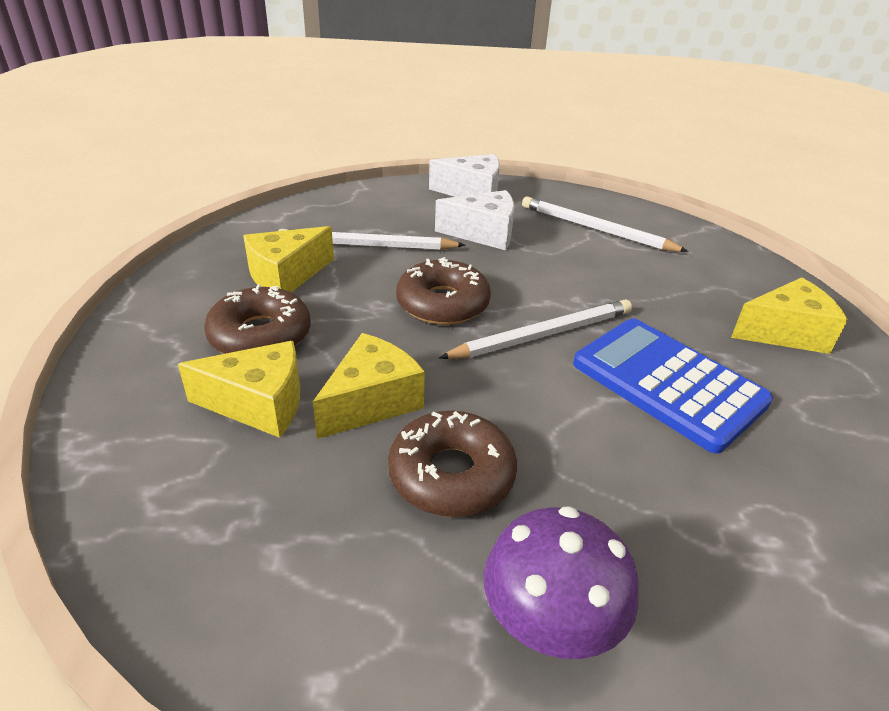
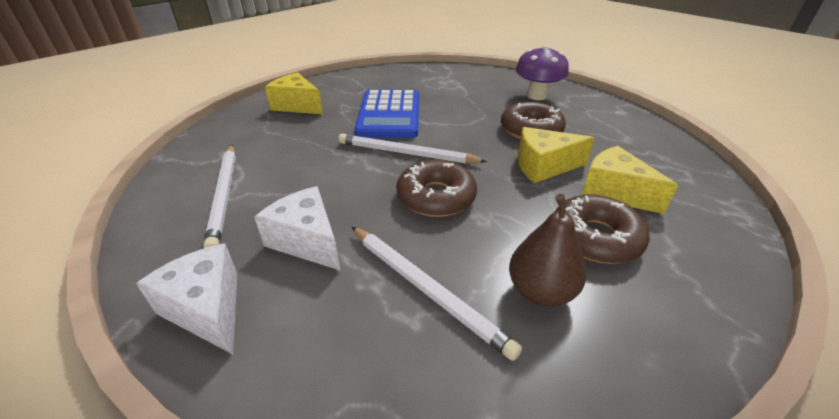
camera: 135 degrees left, 0 degrees up
(286, 276) = (540, 291): yellow cheese -> brown pear

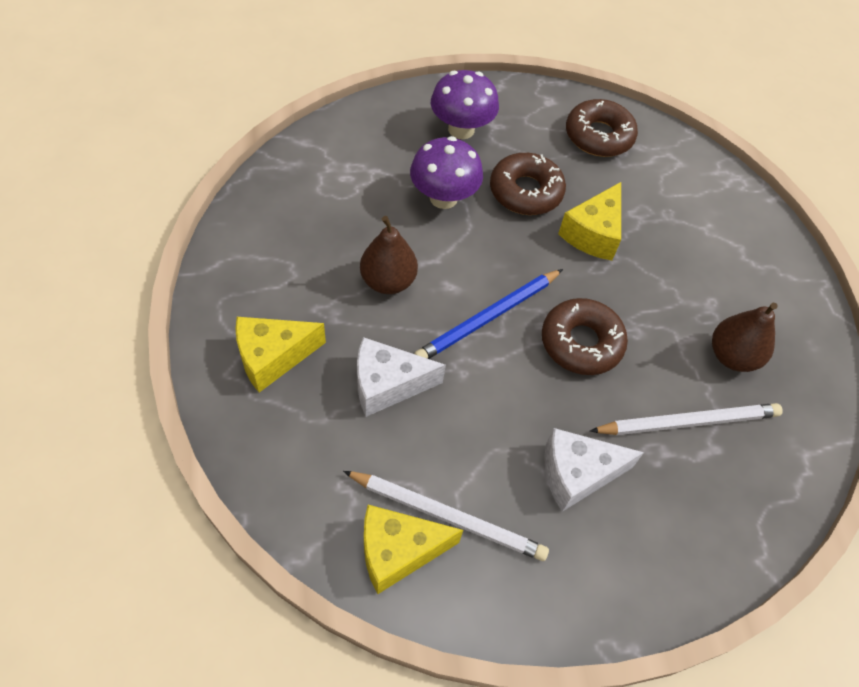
camera: 60 degrees left, 20 degrees up
(207, 309) = (619, 582): white cheese -> white cheese (387, 384)
(389, 115) = (388, 281): blue calculator -> brown pear
(406, 153) = (488, 318): white pencil -> blue pencil
(476, 108) = (443, 198): none -> purple mushroom
(595, 238) = (703, 280): brown donut -> brown donut (598, 136)
(614, 192) = (661, 221): yellow cheese -> yellow cheese (398, 551)

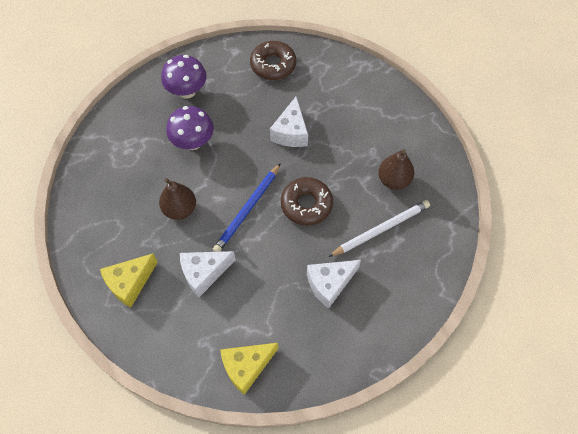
camera: 15 degrees left, 5 degrees up
(447, 516) = (266, 336): white pencil -> none
(525, 191) = (241, 119): brown donut -> none
(593, 233) = (291, 132): yellow cheese -> white cheese

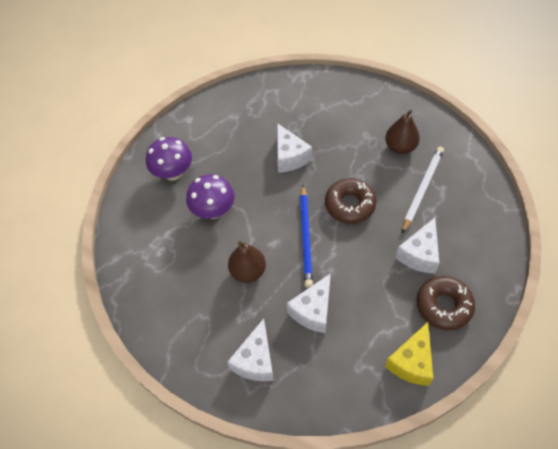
camera: 30 degrees left, 5 degrees down
(130, 283) = (255, 360): yellow cheese -> white cheese
(273, 65) = (230, 113): brown donut -> brown donut (443, 306)

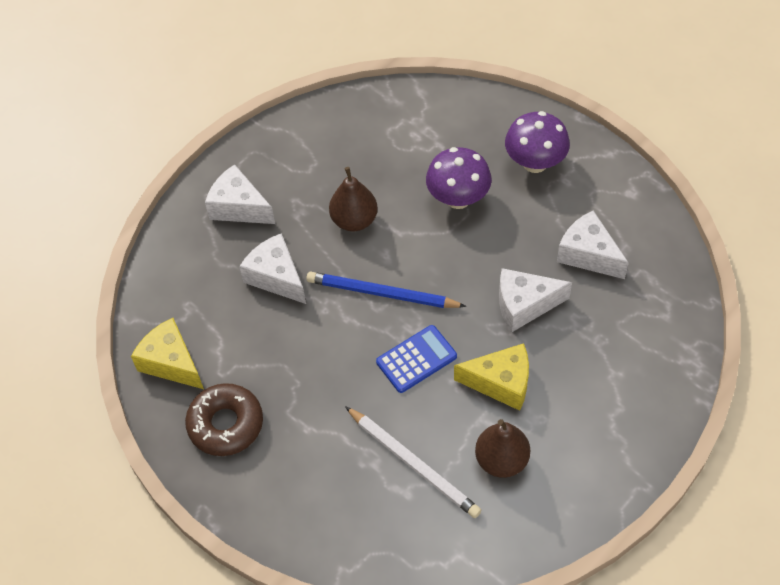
camera: 105 degrees right, 0 degrees up
(349, 157) = (500, 383): none -> yellow cheese
(350, 205) = (416, 359): brown donut -> blue calculator
(419, 254) = (309, 422): white cheese -> white cheese (588, 254)

